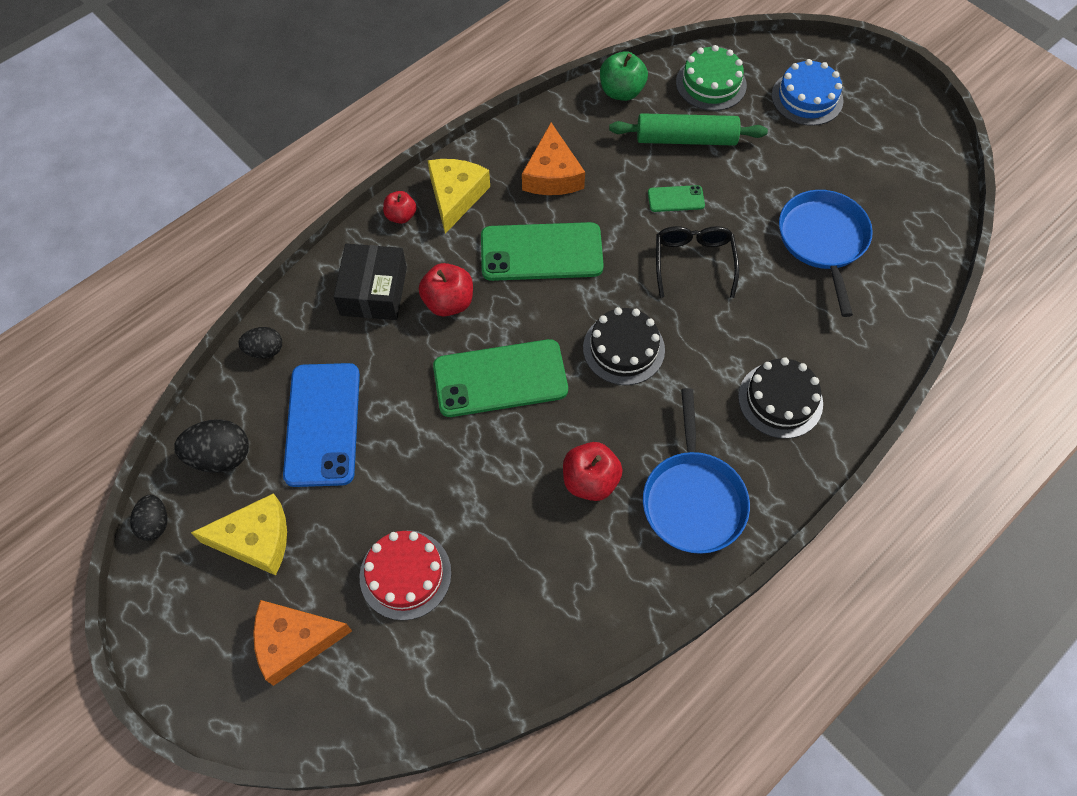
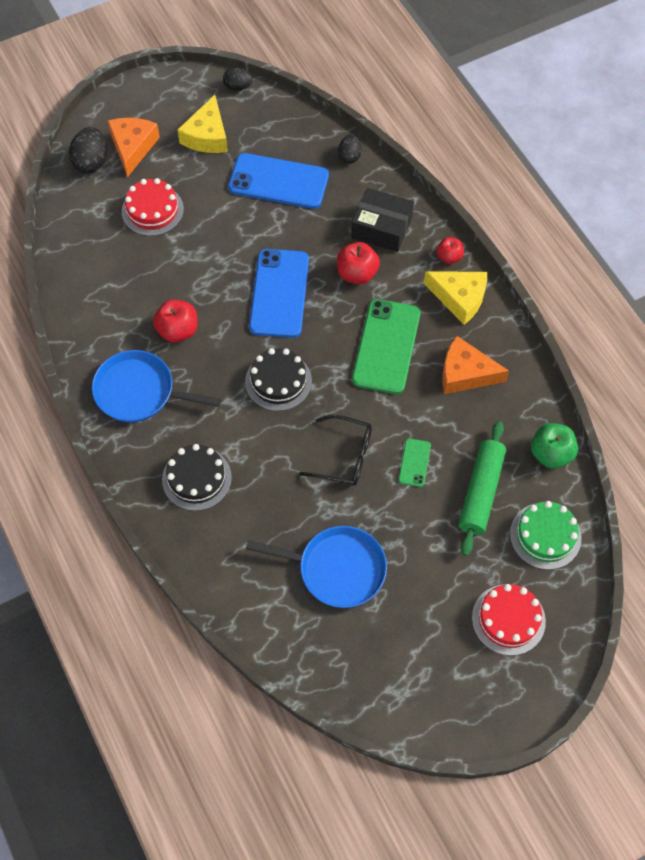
camera: 105 degrees right, 0 degrees up
(220, 456) = (274, 123): black egg -> black egg (91, 162)
(500, 378) = (279, 293): green phone -> blue phone
(807, 98) = (508, 619): blue cake -> red cake

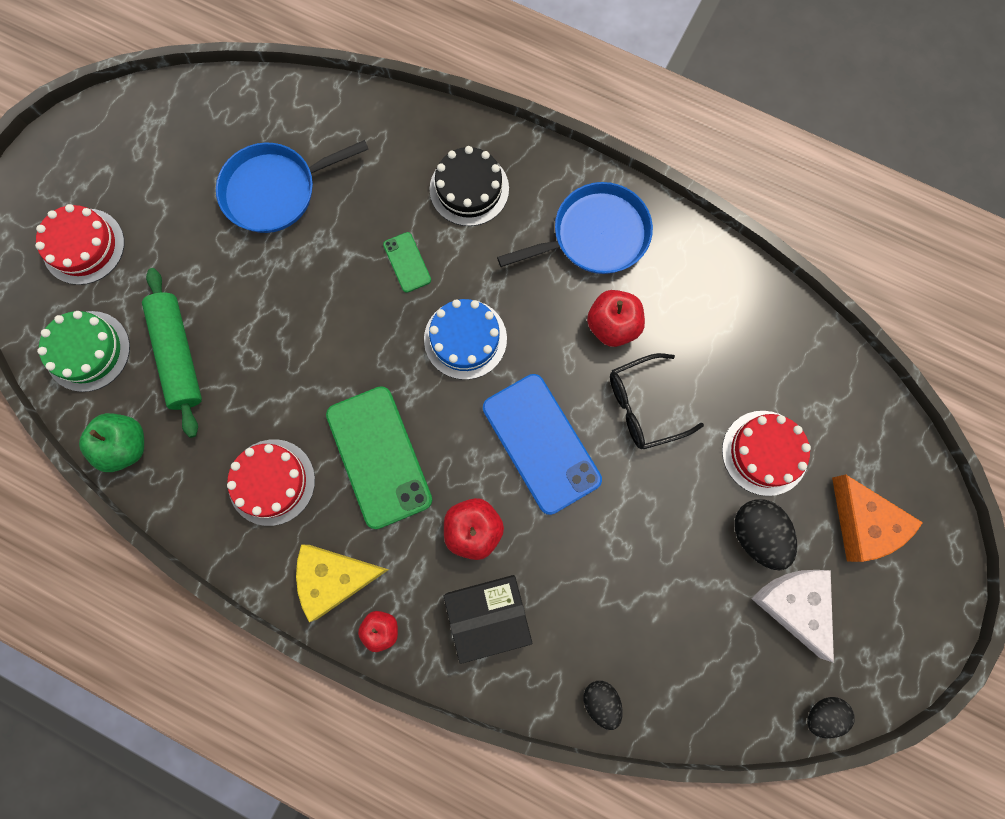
camera: 145 degrees right, 15 degrees up
(91, 162) = (889, 468): black egg -> black egg (756, 534)
(207, 136) = (794, 605): yellow cheese -> white cheese
(278, 181) = (657, 597): blue phone -> none
(278, 381) = (465, 339): black cake -> blue cake
(344, 456) = (341, 303): black glasses -> black glasses (644, 406)
(414, 462) = (265, 342): green phone -> green phone (407, 262)
(465, 373) = (271, 482): orange cheese -> red cake

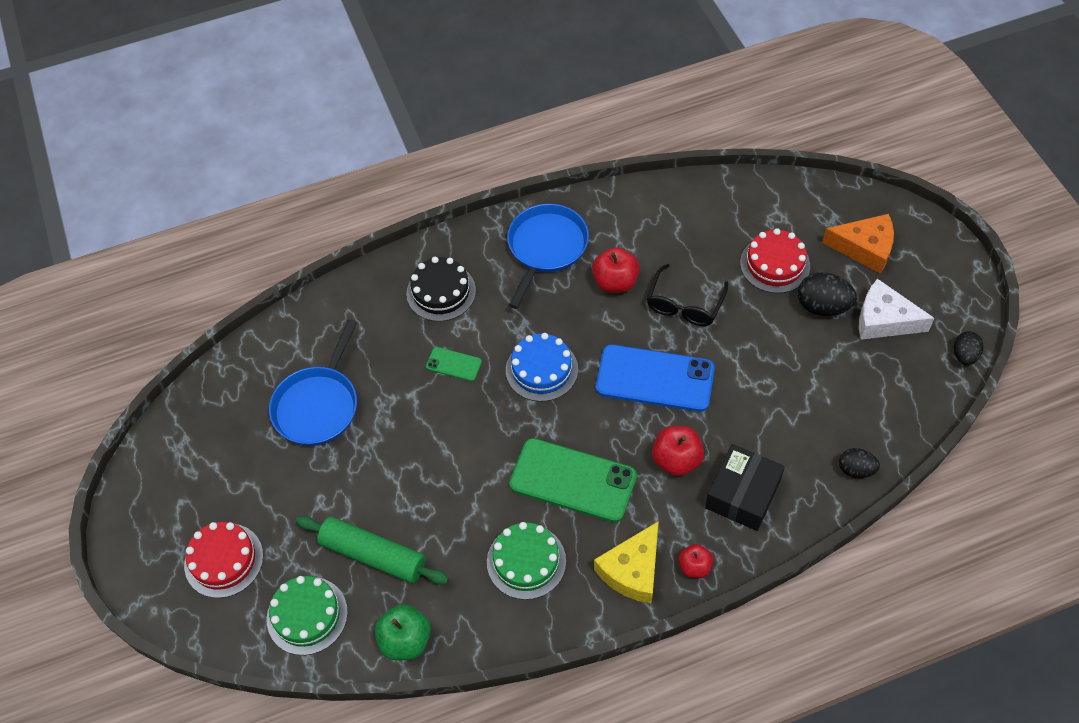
camera: 45 degrees left, 20 degrees down
(271, 482) = (526, 561): red cake -> green cake

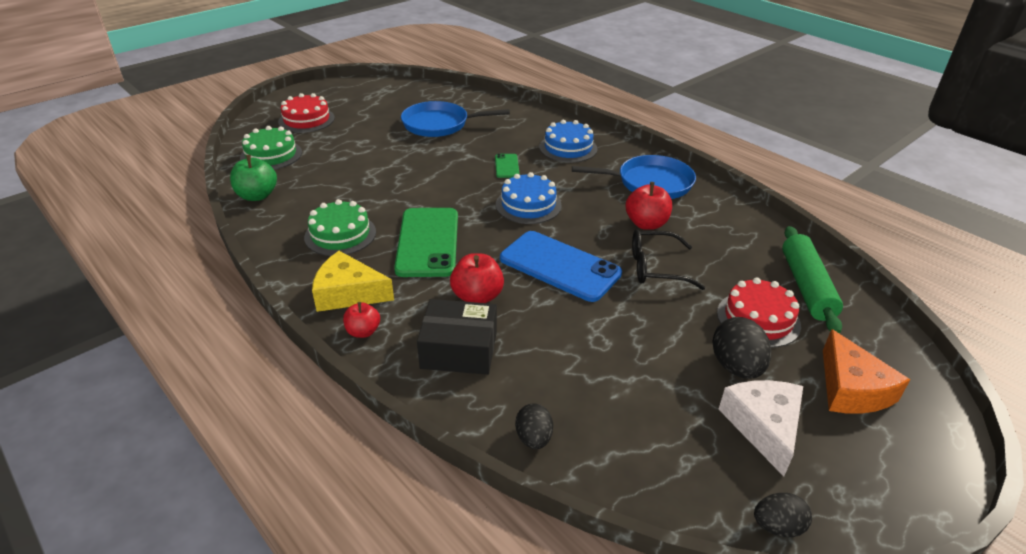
camera: 65 degrees right, 20 degrees down
(373, 555) = (326, 169): green rolling pin -> green rolling pin (806, 287)
(441, 292) = (568, 148): black cake -> blue cake
(655, 378) = (559, 266): blue phone -> blue phone turned 45 degrees counterclockwise

